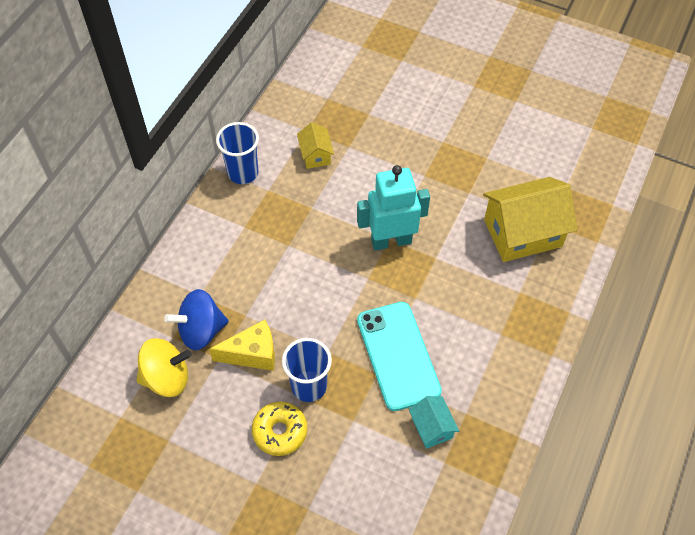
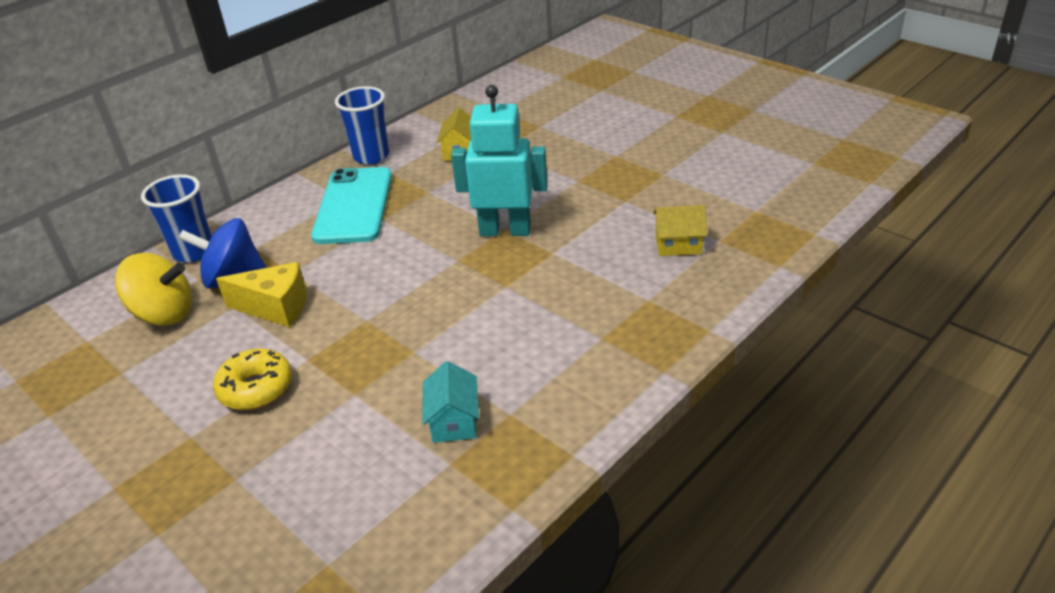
camera: 20 degrees right, 20 degrees down
(309, 386) = (321, 349): blue cup -> blue cup (193, 251)
(398, 355) = (452, 337): turquoise phone -> turquoise phone (354, 206)
(522, 233) = (678, 245): yellow house -> yellow house, size x0.49

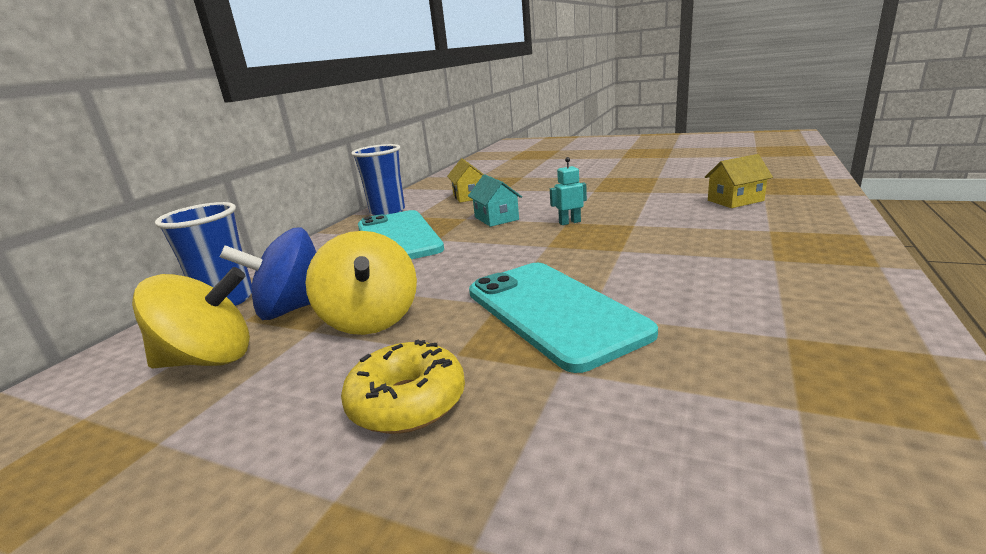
camera: 20 degrees left, 15 degrees down
(276, 308) = (371, 319): yellow cheese -> yellow spinning top
(394, 341) = (553, 312): none -> turquoise phone
(453, 421) = (731, 361): turquoise house -> turquoise house (496, 218)
(505, 230) = (569, 222): turquoise robot -> turquoise robot, size x0.41

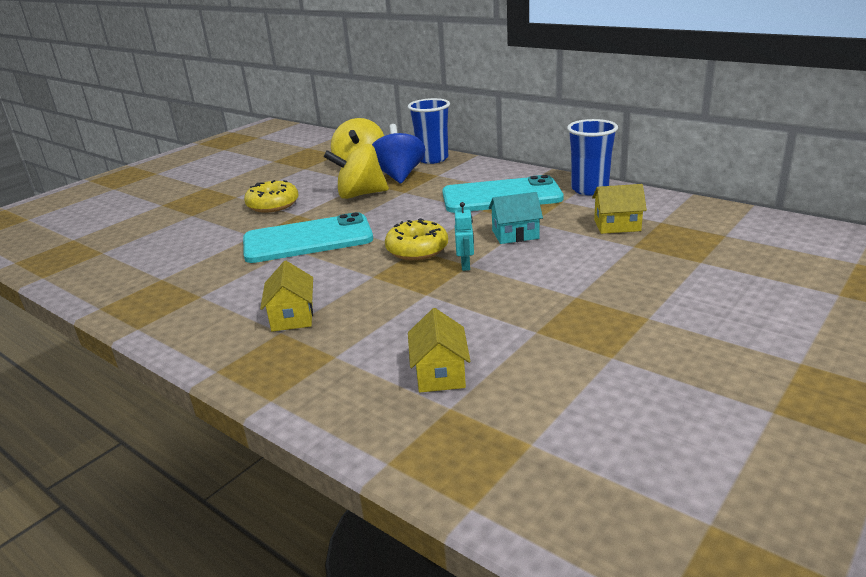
camera: 105 degrees right, 5 degrees up
(548, 245) = (417, 250): none -> yellow donut
(742, 262) = (292, 317): none -> yellow house

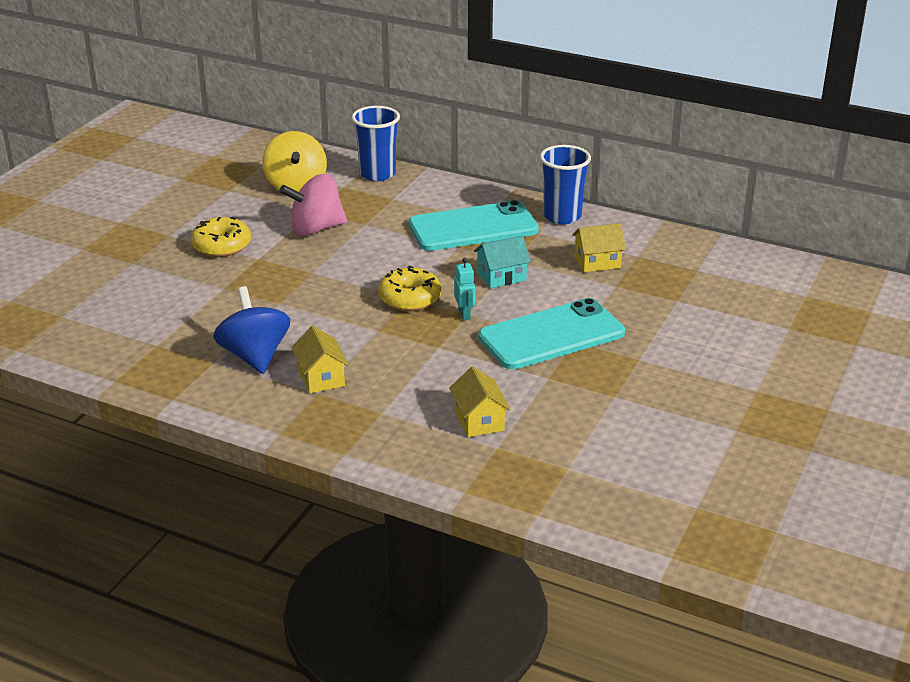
camera: 15 degrees left, 5 degrees up
(308, 240) = (288, 291): turquoise phone -> turquoise phone (551, 335)
(360, 194) = (316, 229): yellow spinning top -> pink spinning top
(399, 176) = (348, 200): blue spinning top -> blue spinning top (255, 356)

